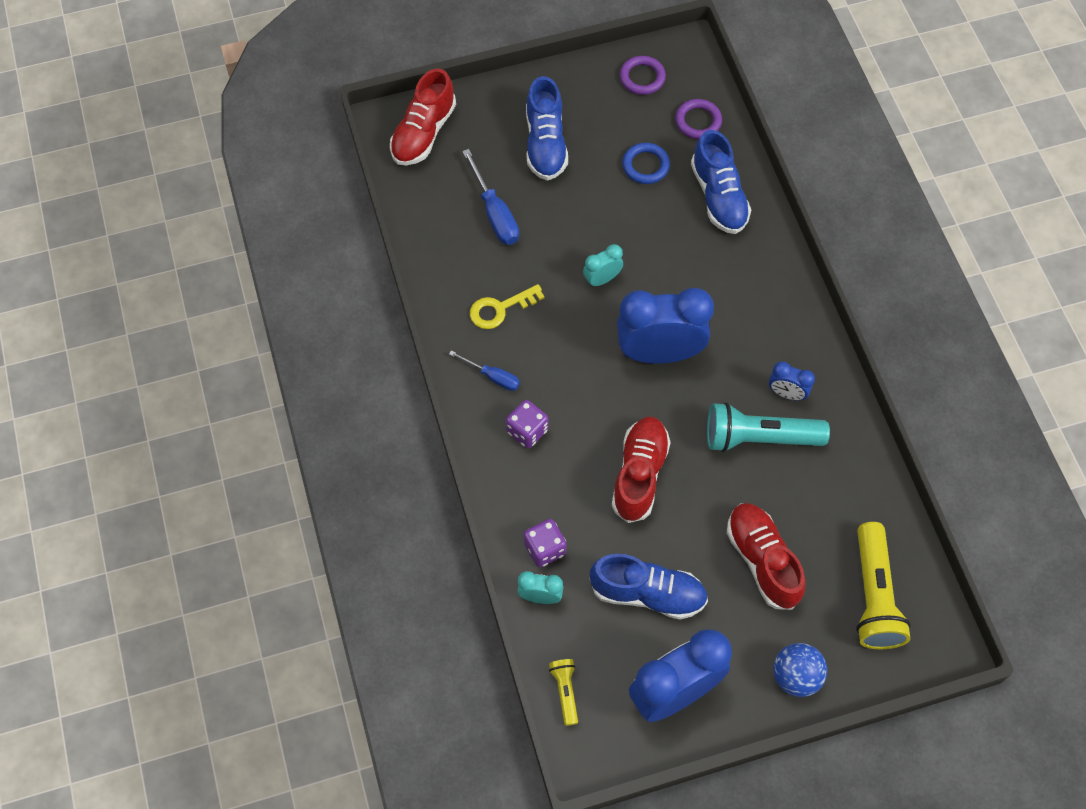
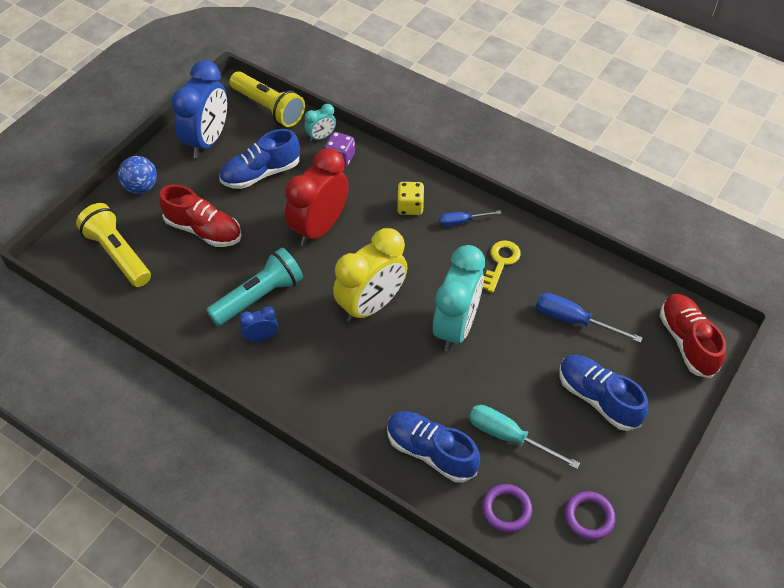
camera: 140 degrees right, 10 degrees down
(527, 431) = (410, 207): purple dice -> yellow dice
(565, 691) = (268, 108): yellow flashlight -> yellow flashlight, size x2.01
(602, 279) = (455, 327): turquoise clock -> turquoise clock, size x2.16
(639, 474) = (319, 228): red shoe -> red clock
(645, 165) = (509, 437): blue ring -> turquoise screwdriver
(659, 353) = (371, 305): blue clock -> yellow clock

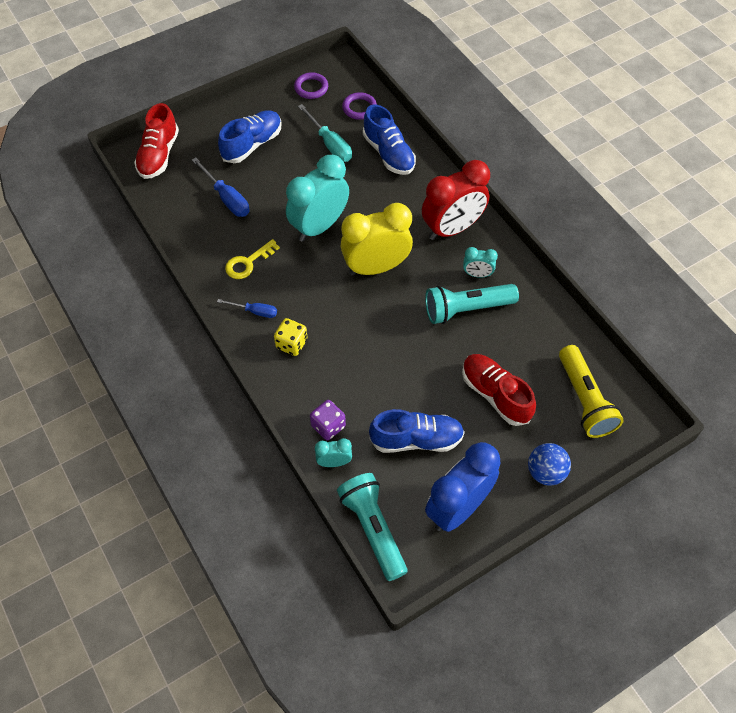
camera: 155 degrees left, 5 degrees up
(261, 337) = (477, 274): blue clock -> turquoise clock
(268, 108) = (373, 529): yellow flashlight -> turquoise flashlight
(319, 228) = (385, 355): red clock -> red clock (452, 228)
(597, 398) = (252, 144): blue shoe -> blue shoe turned 120 degrees counterclockwise

